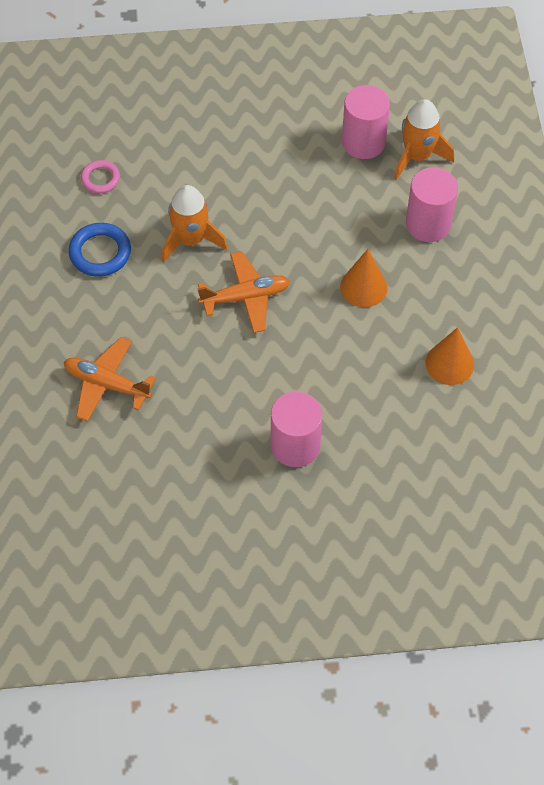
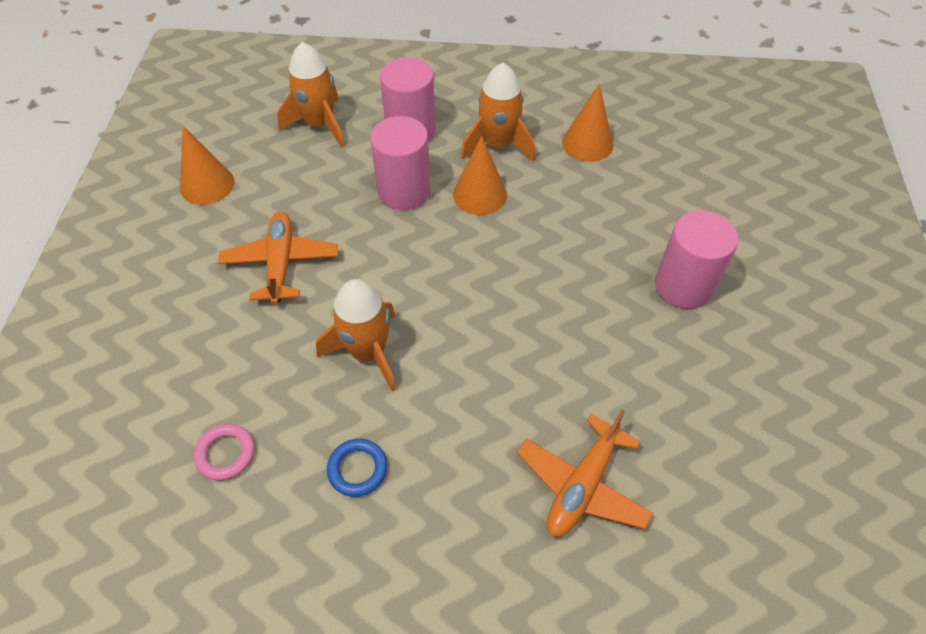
camera: 80 degrees left, 5 degrees down
(100, 253) = (357, 469): blue ring -> blue ring, size x0.65
(245, 297) = (470, 305): orange plane -> orange plane (281, 263)
(328, 99) = (207, 184): none -> orange cone
(363, 142) = (282, 164): pink cylinder -> pink cylinder (404, 191)
(428, 293) = (498, 145): none -> orange rocket

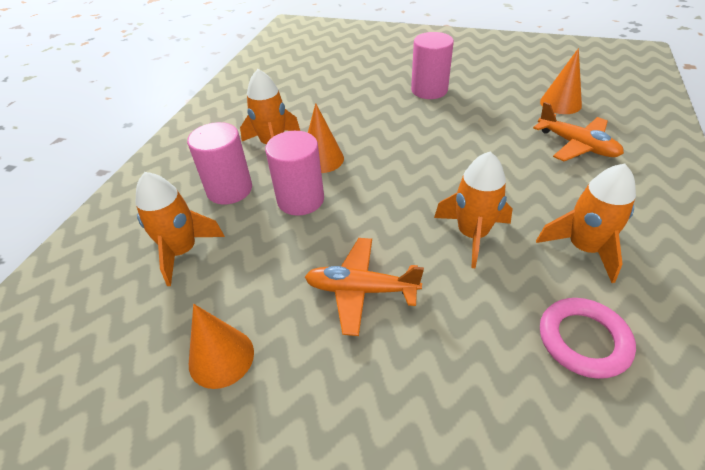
camera: 75 degrees left, 10 degrees down
(225, 453) = (583, 340): pink ring -> pink ring, size x1.54
(357, 469) = (583, 248): blue ring -> orange rocket
(587, 143) = (293, 106): orange cone -> orange cone (560, 103)

